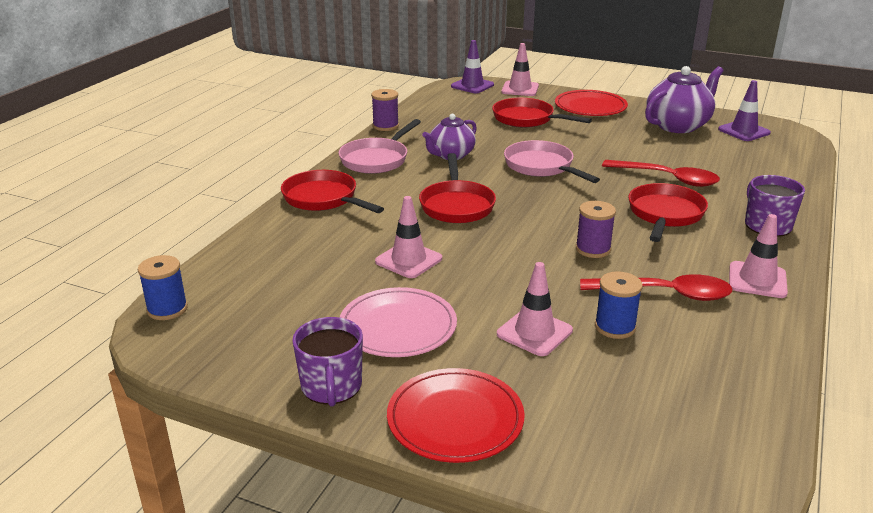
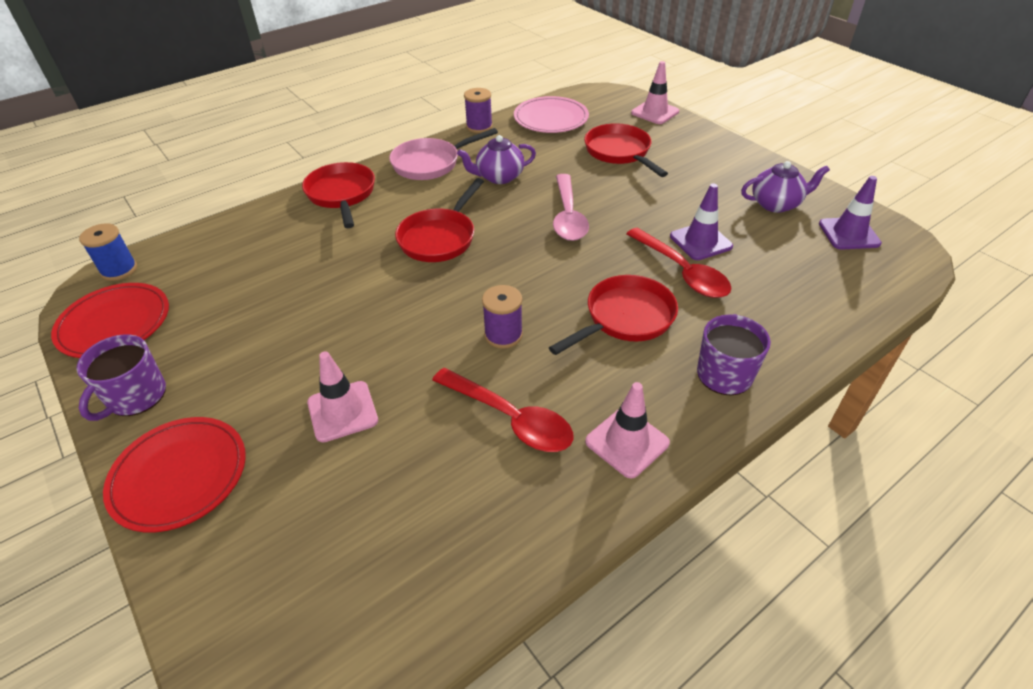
camera: 30 degrees right, 15 degrees up
(398, 326) = (246, 356): pink plate -> pink plate (551, 118)
(408, 260) = (333, 286): pink traffic cone -> none
(472, 85) = (611, 97): purple traffic cone -> purple traffic cone (700, 241)
(541, 166) = (568, 216): pink pan -> pink spoon
(590, 107) = (704, 153): red plate -> red plate (114, 323)
(615, 327) = (417, 438): blue spool -> none
(678, 125) = (776, 204): purple teapot -> purple teapot, size x0.66

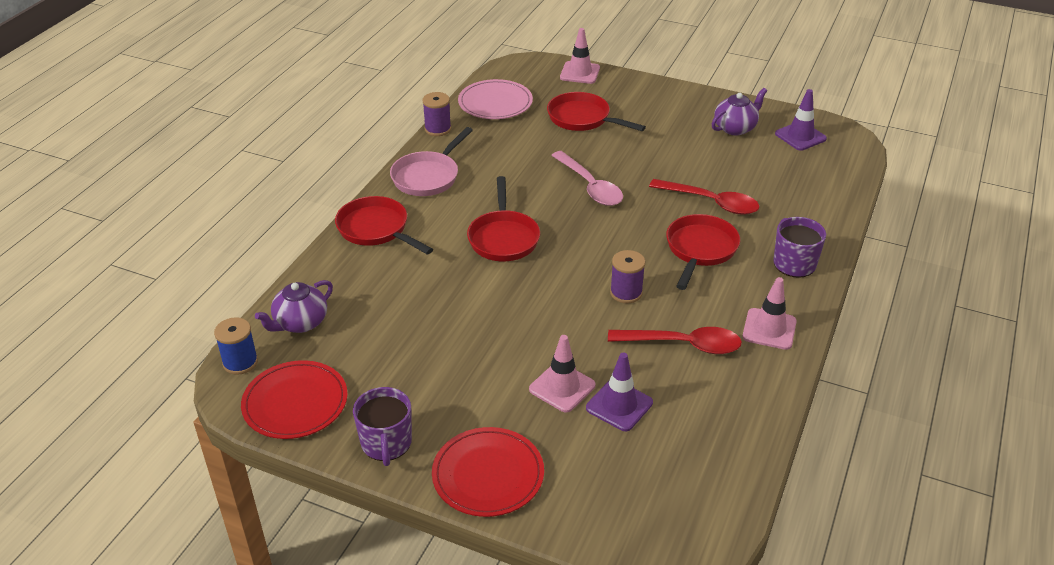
camera: 30 degrees left, 5 degrees down
(499, 177) = (502, 170): purple teapot -> purple teapot (300, 323)
(700, 241) = (705, 175): purple traffic cone -> purple traffic cone (619, 405)

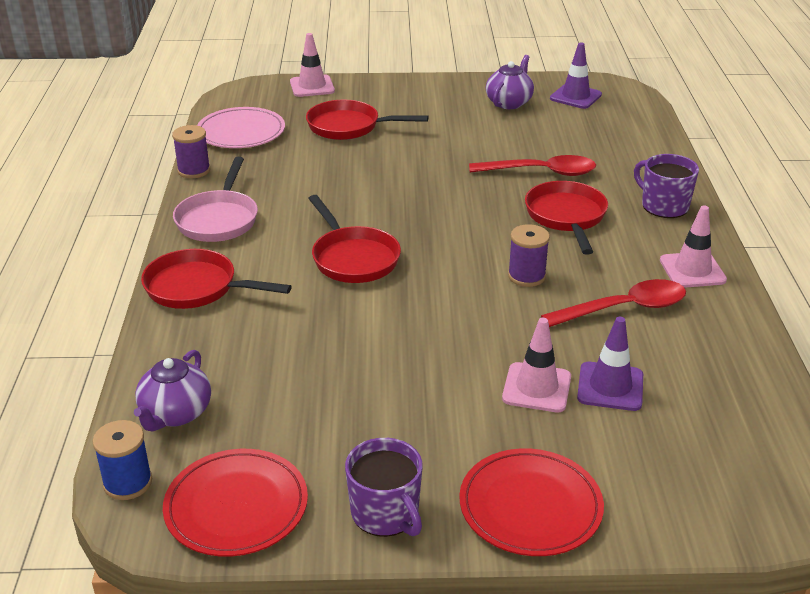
camera: 25 degrees left, 5 degrees down
(590, 186) = (407, 186): pink spoon -> none

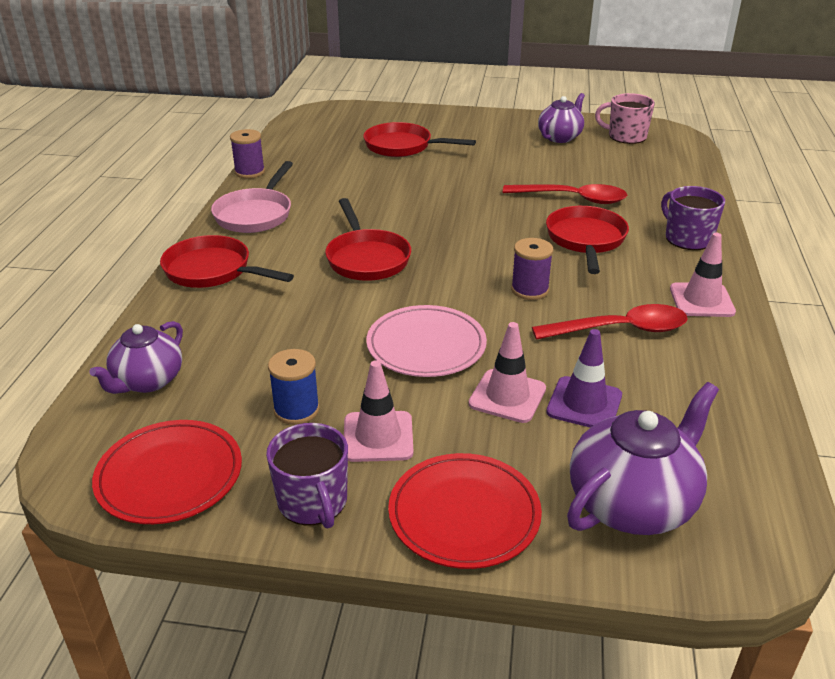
camera: 10 degrees right, 0 degrees up
(128, 483) = (77, 440): blue spool -> blue spool (296, 410)
(241, 132) = (304, 144): pink plate -> pink plate (426, 345)
(312, 86) = (381, 111): pink traffic cone -> pink traffic cone (378, 437)
(575, 97) = (626, 136): purple traffic cone -> pink mug
(678, 476) = (632, 503): none -> purple teapot

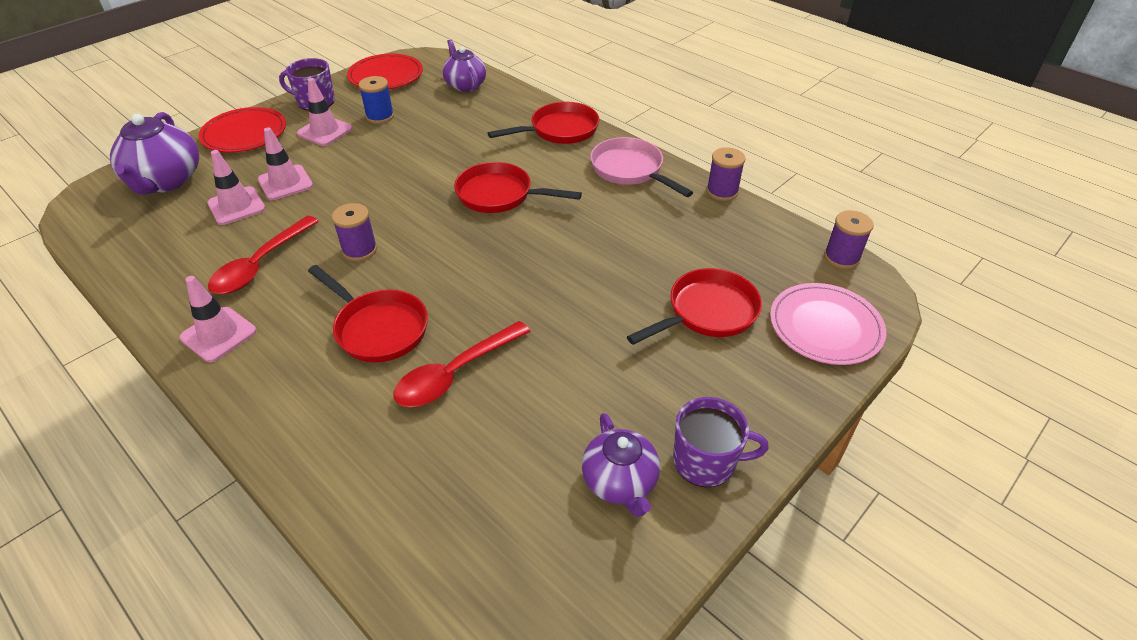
camera: 125 degrees right, 10 degrees up
(292, 124) = (841, 257): none -> purple spool
(426, 345) = (369, 176): pink plate -> pink plate (825, 327)
(584, 404) = (236, 206): purple traffic cone -> pink traffic cone
(626, 136) = (557, 571): pink mug -> none
(687, 238) = (289, 405): purple mug -> purple mug (706, 461)

